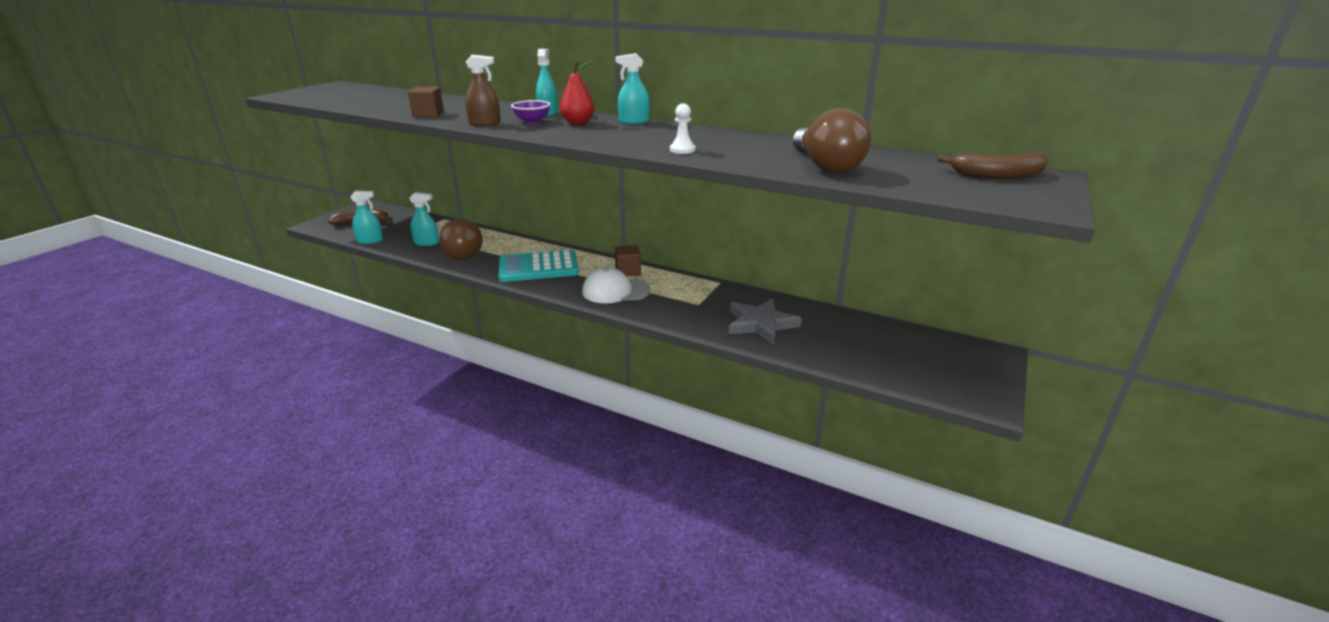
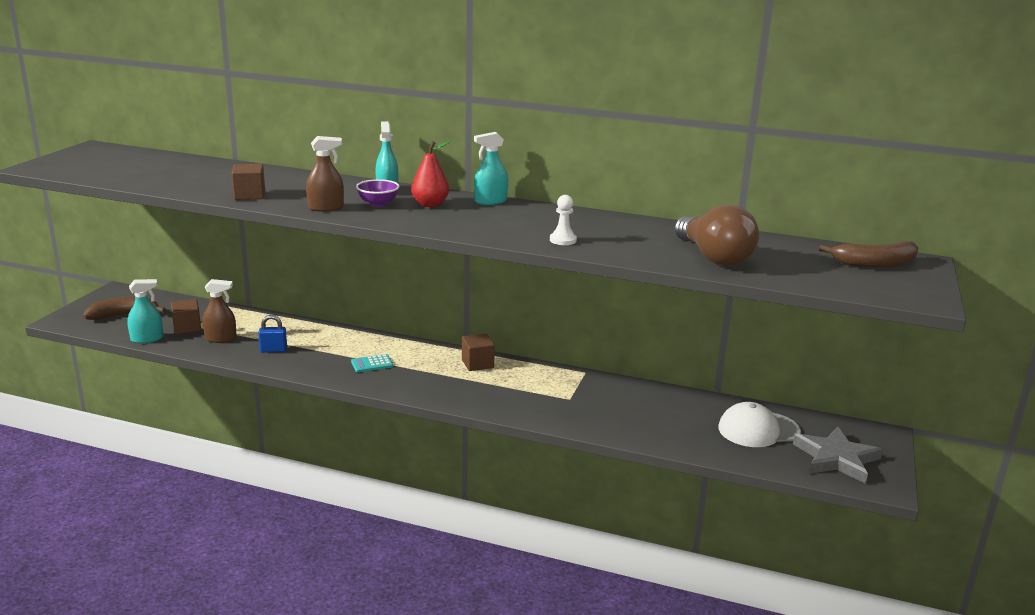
camera: 10 degrees left, 5 degrees down
(405, 234) = (187, 328): none -> brown cube
(427, 243) = (221, 338): turquoise spray bottle -> brown spray bottle
(463, 253) = (273, 350): brown light bulb -> blue padlock
(538, 267) = (372, 364): turquoise calculator -> turquoise calculator, size x0.42
(615, 291) = (472, 388): white cap -> white cap (758, 430)
(761, 324) = (642, 417): grey star -> grey star (836, 458)

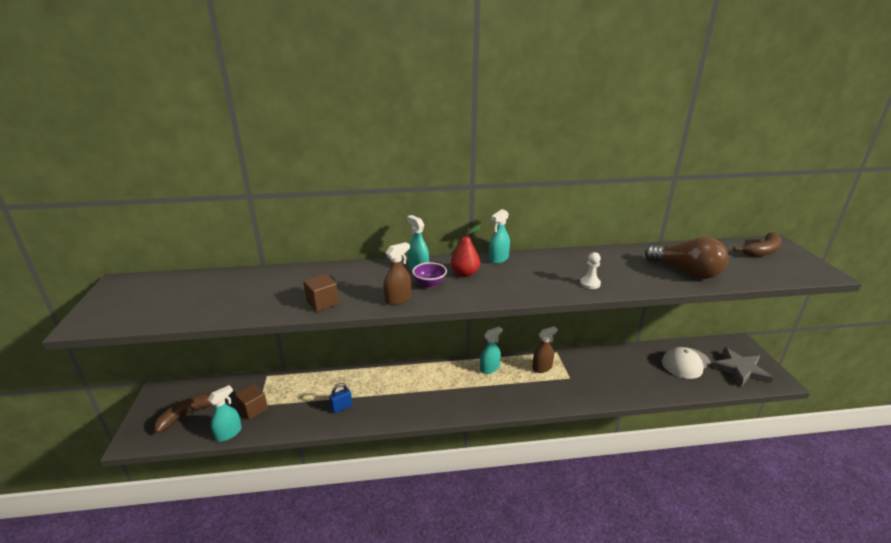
camera: 25 degrees left, 5 degrees up
(221, 338) = (290, 411): brown spray bottle -> brown spray bottle (542, 367)
(372, 364) = (423, 394): turquoise calculator -> none
(477, 364) = (489, 368): brown cube -> turquoise spray bottle

